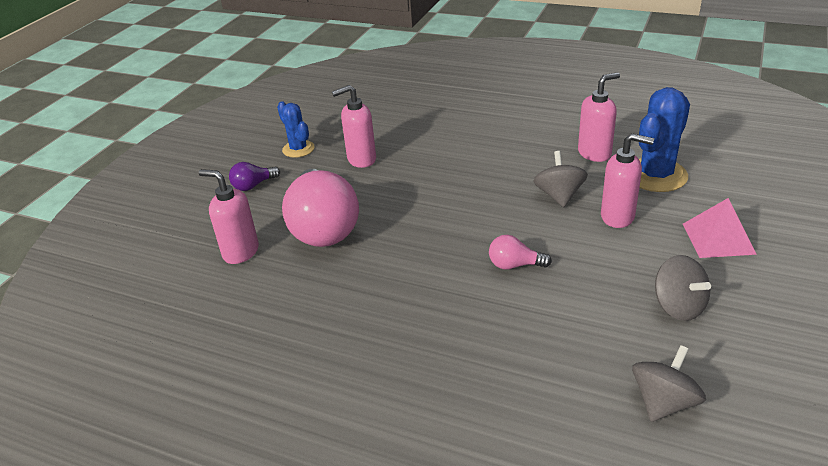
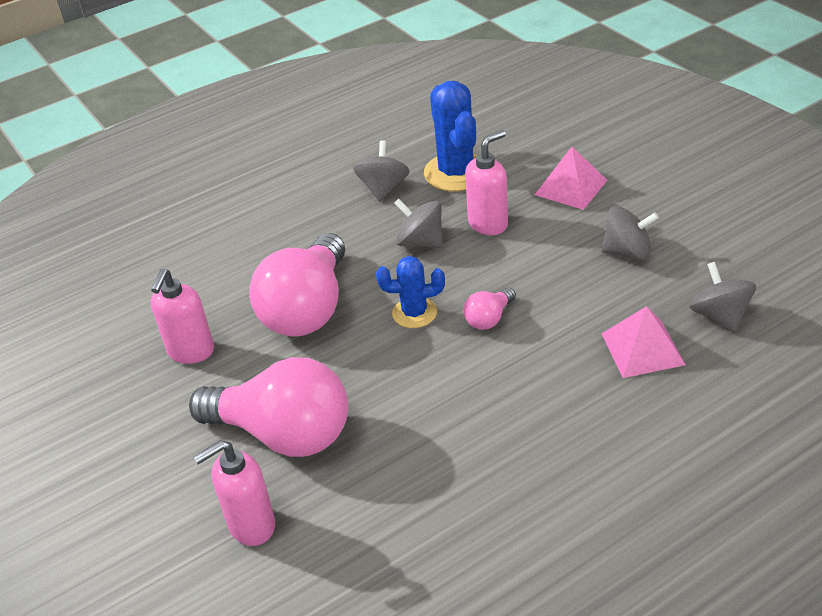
camera: 55 degrees left, 5 degrees up
(253, 185) = (126, 468): purple light bulb -> none
(298, 149) = (99, 398): blue cactus -> blue cactus (414, 313)
(440, 182) = (308, 309): none -> pink light bulb
(568, 367) = (642, 349): none -> pink pyramid
(594, 153) = (383, 188): pink soap dispenser -> grey spinning top

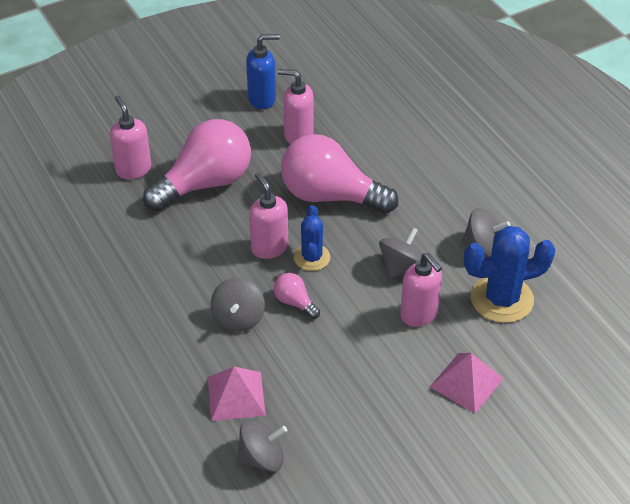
camera: 90 degrees right, 5 degrees up
(110, 398) = (262, 99): none -> blue soap dispenser
(284, 434) = (205, 183): pink light bulb -> pink light bulb turned 150 degrees counterclockwise
(401, 352) = (269, 247): none -> pink soap dispenser
(627, 252) = (361, 409): grey spinning top -> grey spinning top (238, 318)

